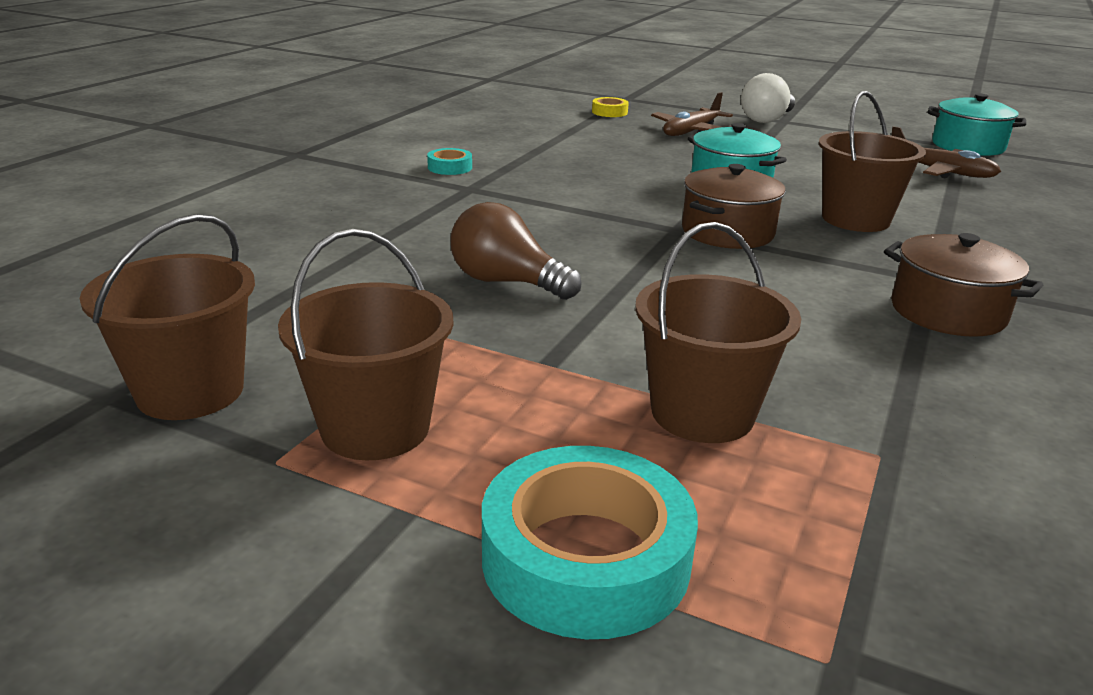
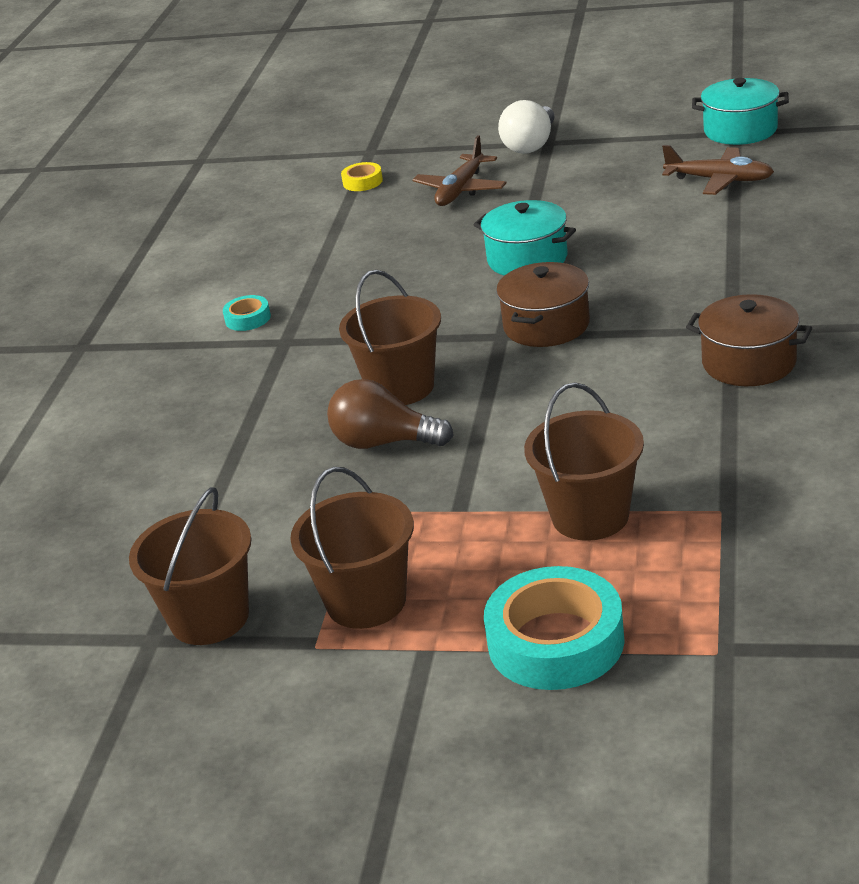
camera: 10 degrees left, 5 degrees up
(855, 219) = (654, 274): brown bucket -> brown bucket (401, 387)

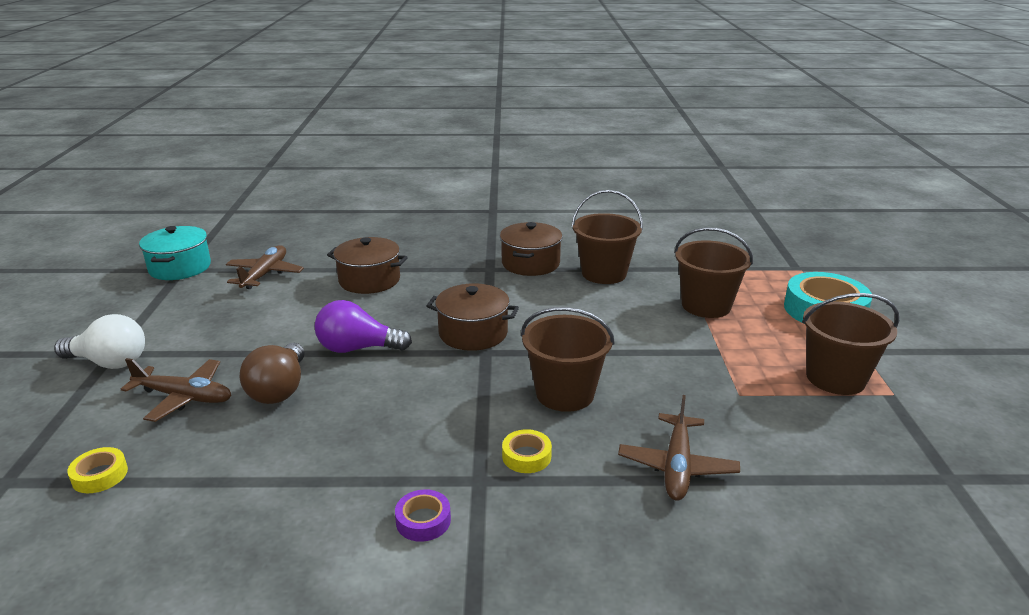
camera: 105 degrees left, 5 degrees down
(209, 618) = (904, 450): brown bucket -> brown bucket (604, 273)
(248, 318) = (423, 520): turquoise tape -> purple tape
(254, 450) = (677, 466): none -> brown plane
(306, 364) = (526, 456): none -> yellow tape
(384, 442) = (647, 393): brown light bulb -> brown light bulb (279, 389)
(527, 259) = (357, 348): turquoise pot -> purple light bulb
(698, 246) = (369, 280): none -> brown pot

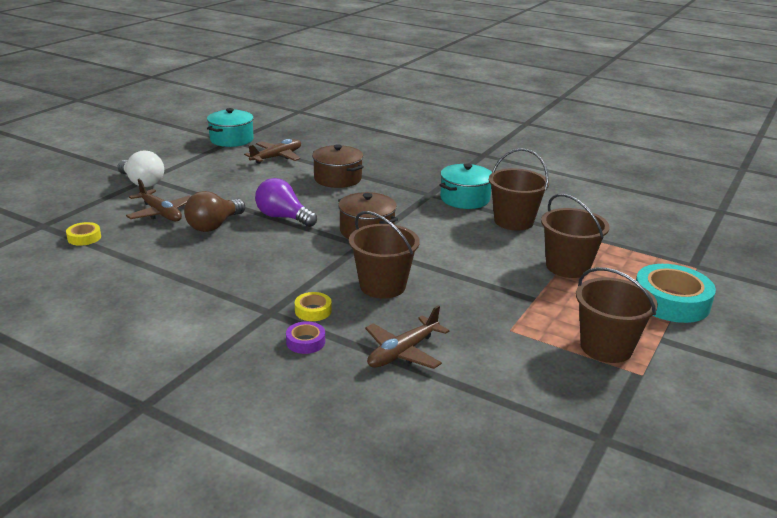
camera: 30 degrees right, 0 degrees up
(423, 520) = (215, 319): purple tape -> purple tape (305, 342)
(530, 263) = (465, 199): brown pot -> turquoise pot

